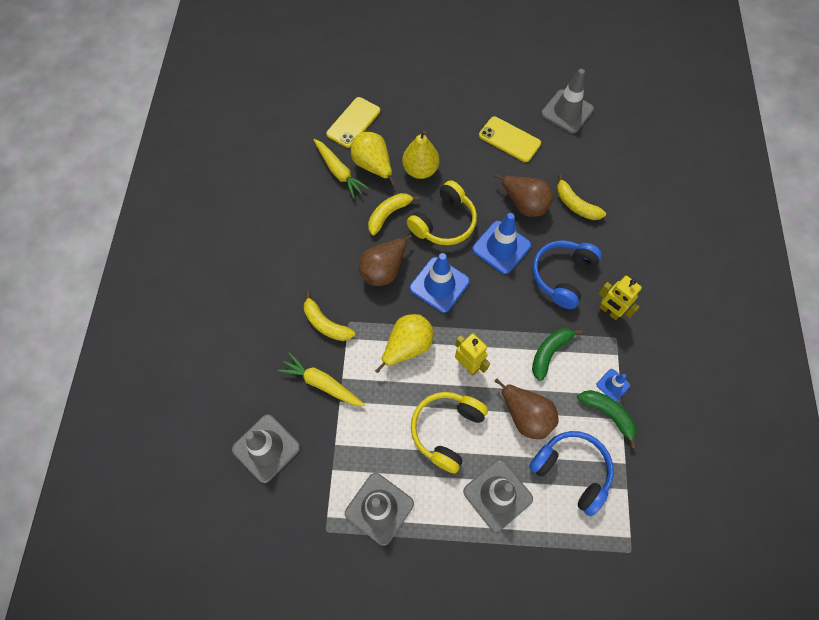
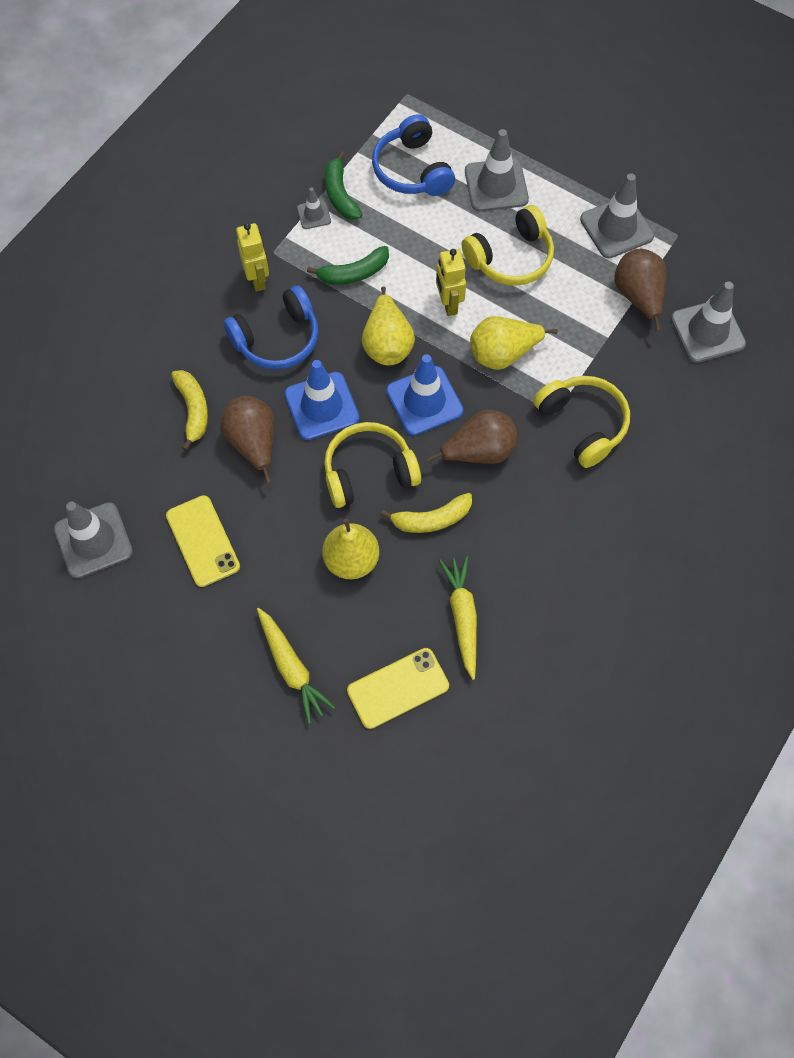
camera: 150 degrees left, 0 degrees up
(322, 383) = (618, 363): yellow carrot -> yellow carrot (291, 667)
(326, 324) = (582, 424): yellow banana -> yellow headphones
(373, 166) = (410, 601): yellow pear -> yellow pear (387, 344)
(526, 416) = (422, 232): brown pear -> brown pear (638, 297)
(613, 385) = (314, 214): blue traffic cone -> grey traffic cone

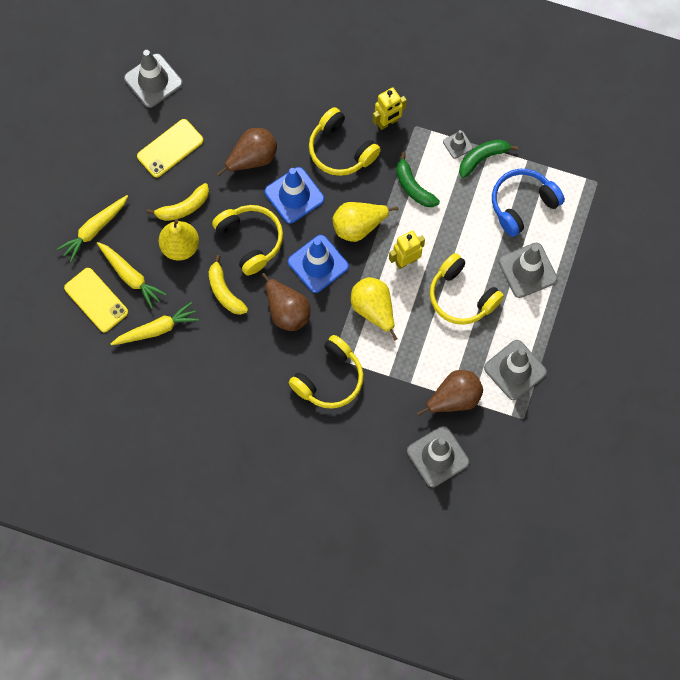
camera: 75 degrees right, 5 degrees up
(193, 410) = (267, 112): yellow banana -> yellow banana (183, 207)
(277, 339) = (341, 150): blue headphones -> yellow headphones
(376, 634) = (130, 276): none -> yellow carrot

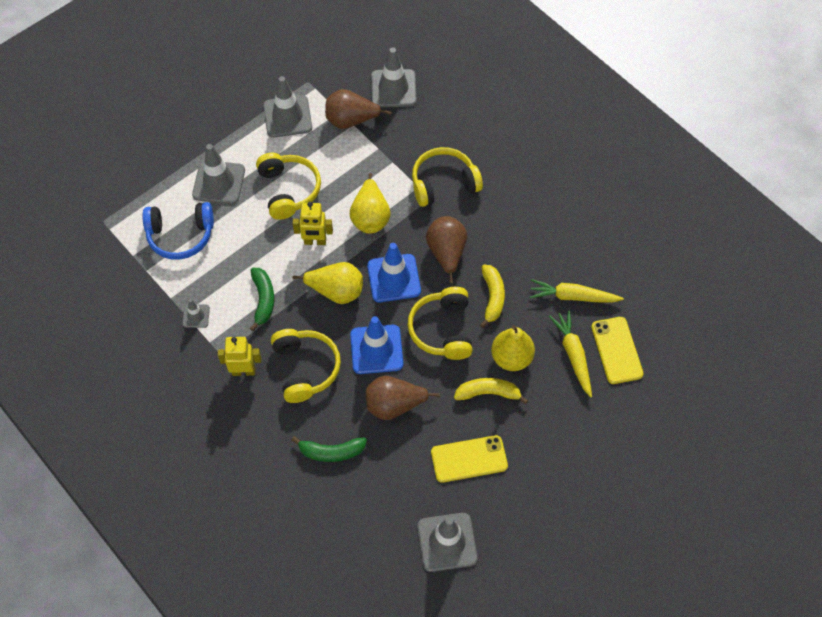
camera: 150 degrees left, 10 degrees down
(94, 230) = (586, 417): yellow carrot -> none
(482, 158) = (183, 292): green banana -> green banana (331, 452)

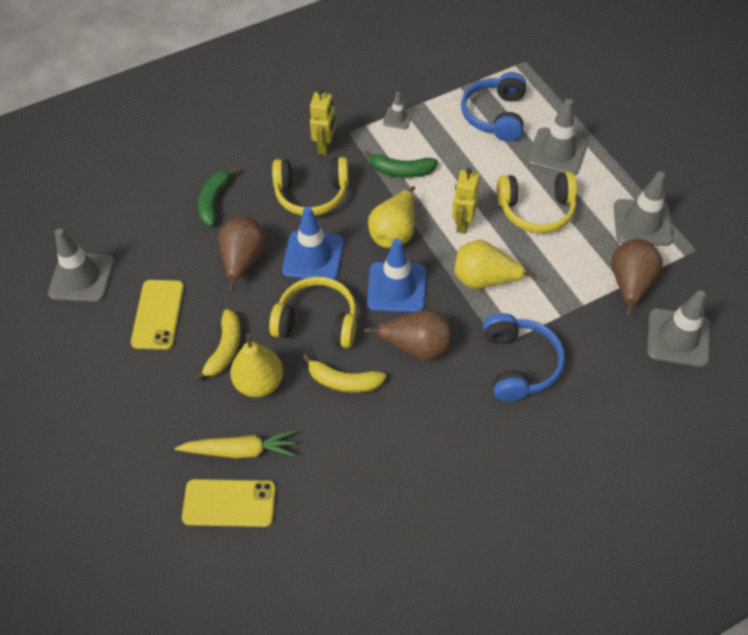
camera: 105 degrees right, 5 degrees down
(443, 183) = (519, 364): yellow headphones -> blue headphones
(572, 296) = (319, 472): yellow carrot -> none

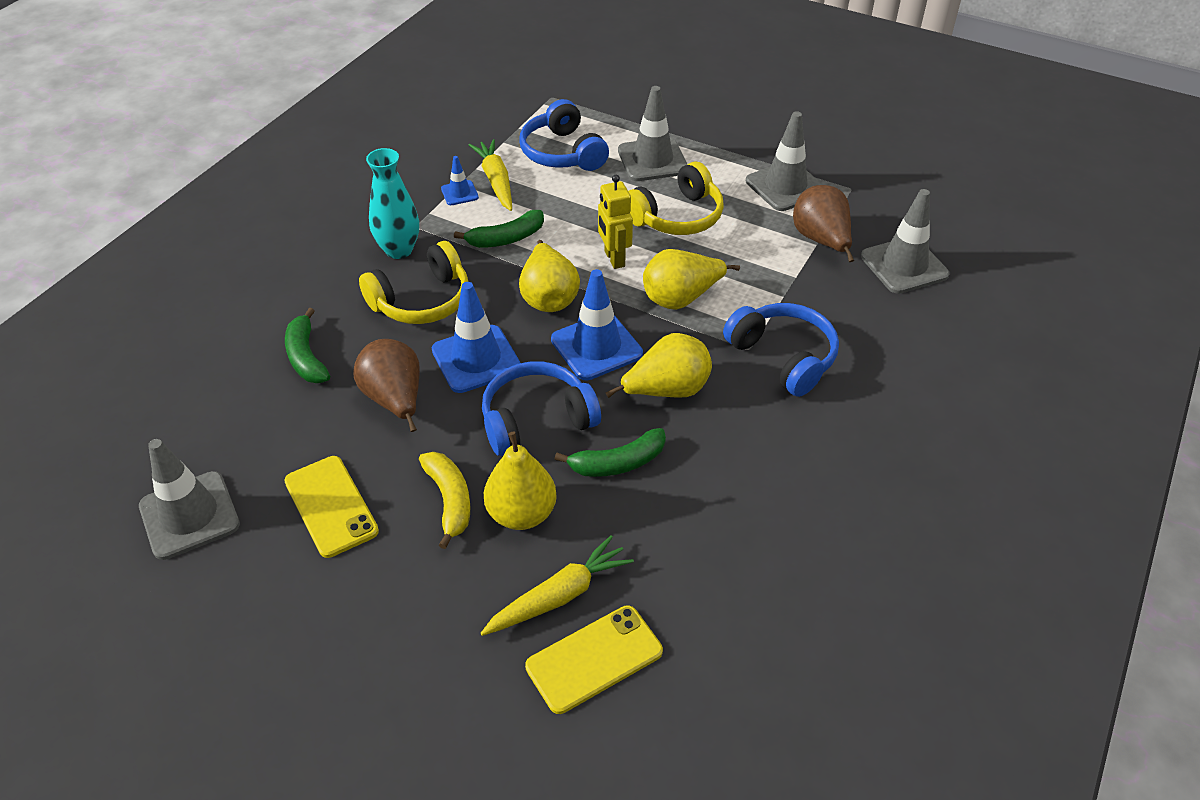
camera: 35 degrees left, 10 degrees down
(317, 321) = (536, 419): yellow headphones -> blue headphones
(325, 146) = (399, 250): yellow robot -> turquoise vase
(344, 381) = (618, 463): yellow banana -> green banana
(397, 118) = (459, 193): grey traffic cone -> blue traffic cone
(417, 346) = (667, 391): brown pear -> yellow pear
(430, 119) = (496, 181): none -> yellow carrot

